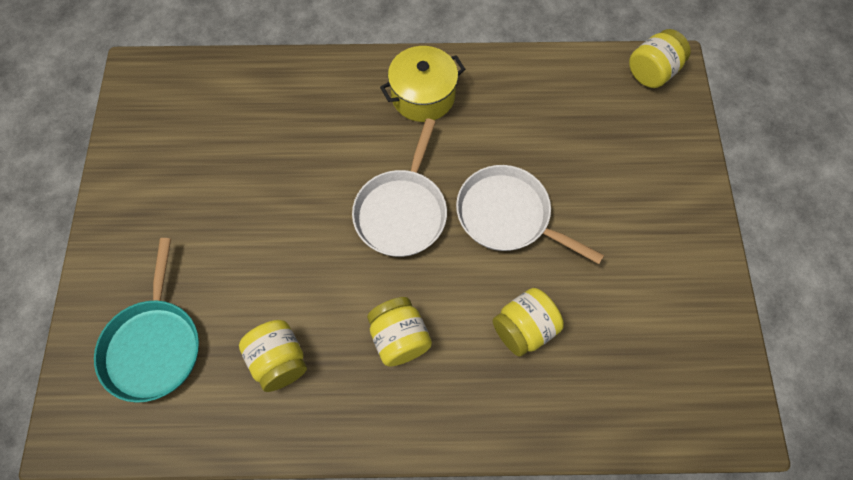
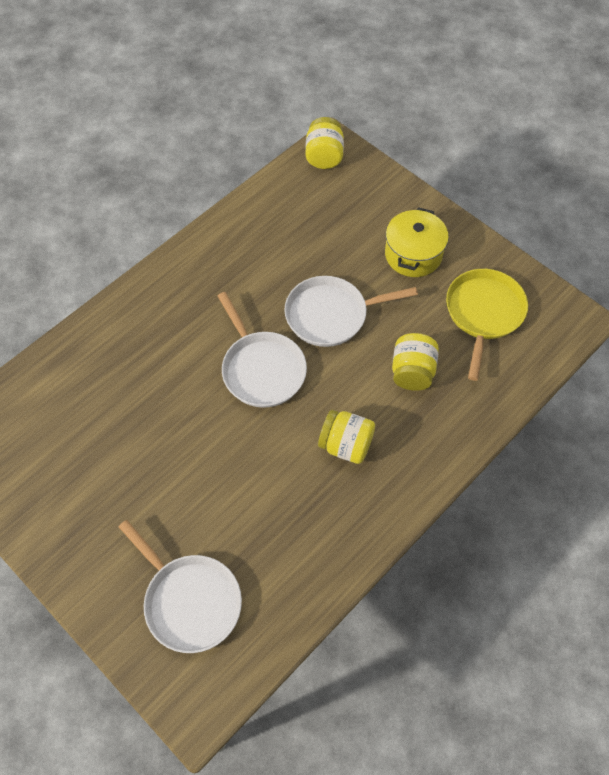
camera: 45 degrees left, 5 degrees down
(154, 346) = (189, 601): turquoise pan -> white pan
(279, 361) = (286, 529): yellow jar -> none
(423, 96) = (193, 285): yellow pot -> yellow pot (413, 255)
(650, 336) = (483, 313): none -> yellow pan

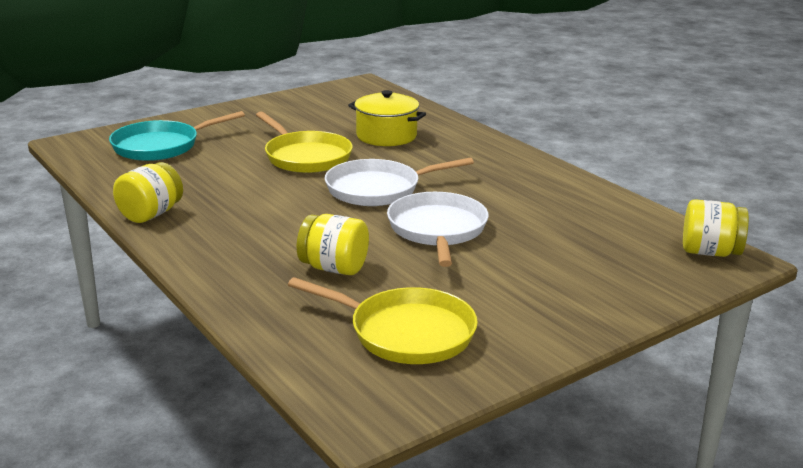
camera: 100 degrees right, 35 degrees down
(189, 601) = (160, 146): white pan -> turquoise pan
(196, 446) = (305, 157): none -> yellow pan
(346, 445) = (261, 220): yellow jar -> yellow jar (151, 214)
(413, 255) = (524, 294): yellow pot -> yellow pot (386, 136)

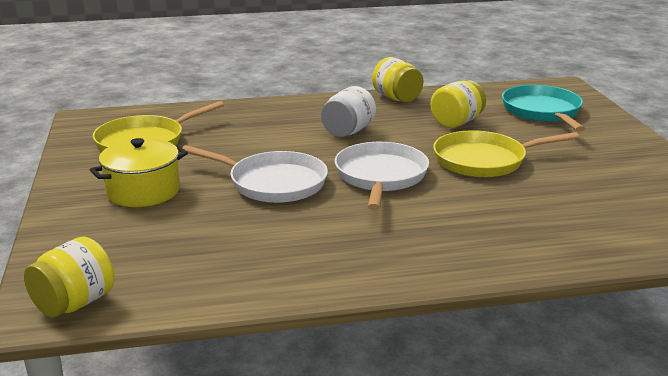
camera: 115 degrees right, 0 degrees up
(278, 221) = (348, 131): none -> white jar
(334, 268) = (252, 137): yellow jar -> yellow jar (456, 122)
(386, 136) = (529, 209): yellow pot -> yellow pot (143, 191)

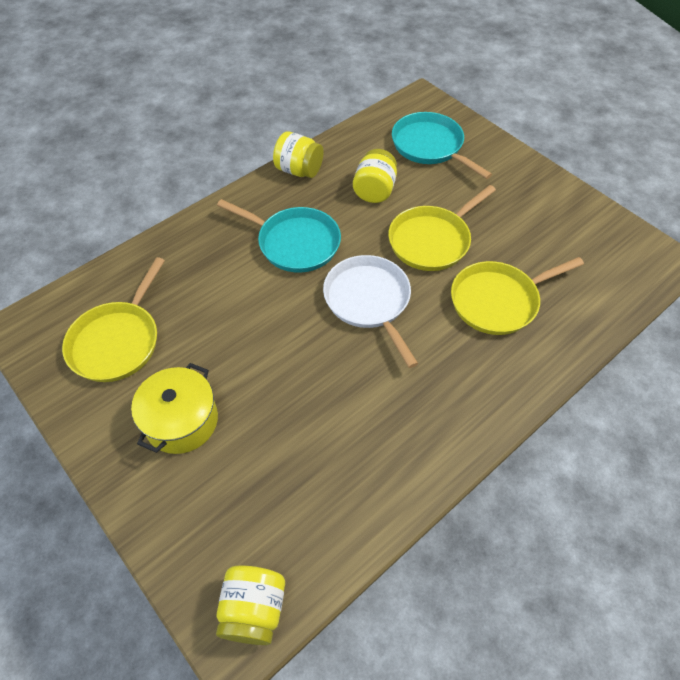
camera: 30 degrees left, 30 degrees up
(273, 183) = (288, 352): white pan -> none
(348, 131) = (295, 243): white jar -> turquoise pan
(517, 210) = (498, 301): none -> yellow pan

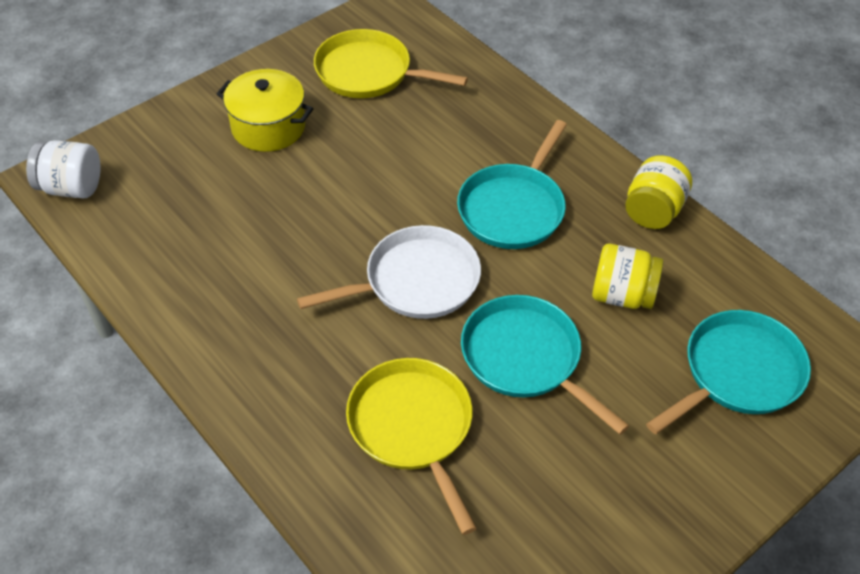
camera: 90 degrees right, 5 degrees down
(254, 609) = (71, 188): yellow jar -> white jar
(432, 240) = (525, 358): yellow pan -> turquoise pan

